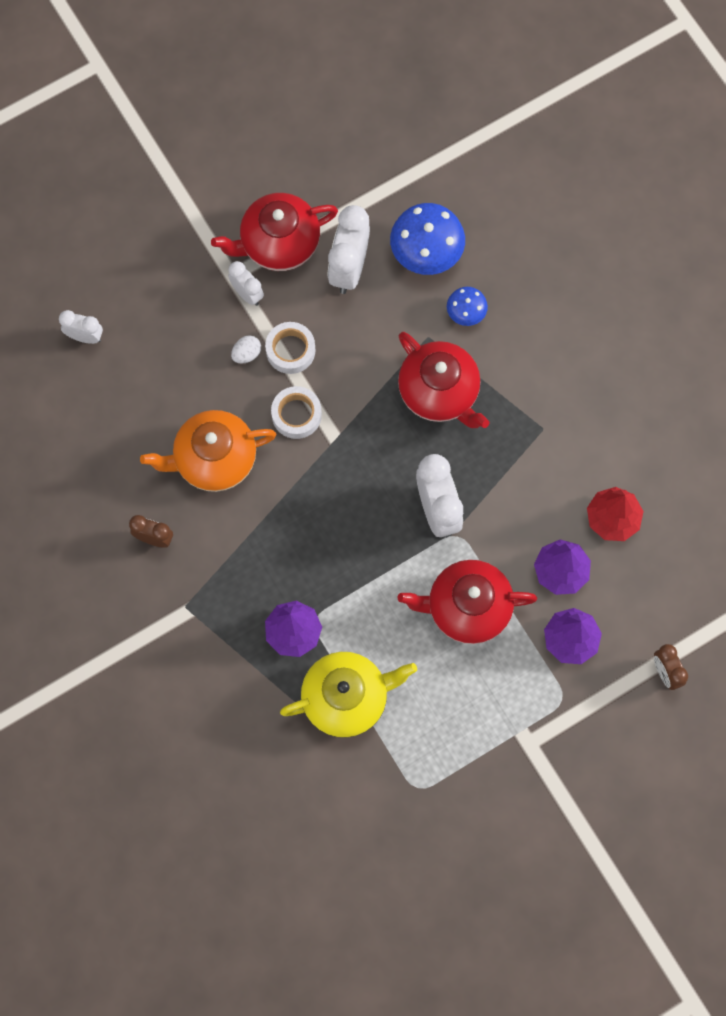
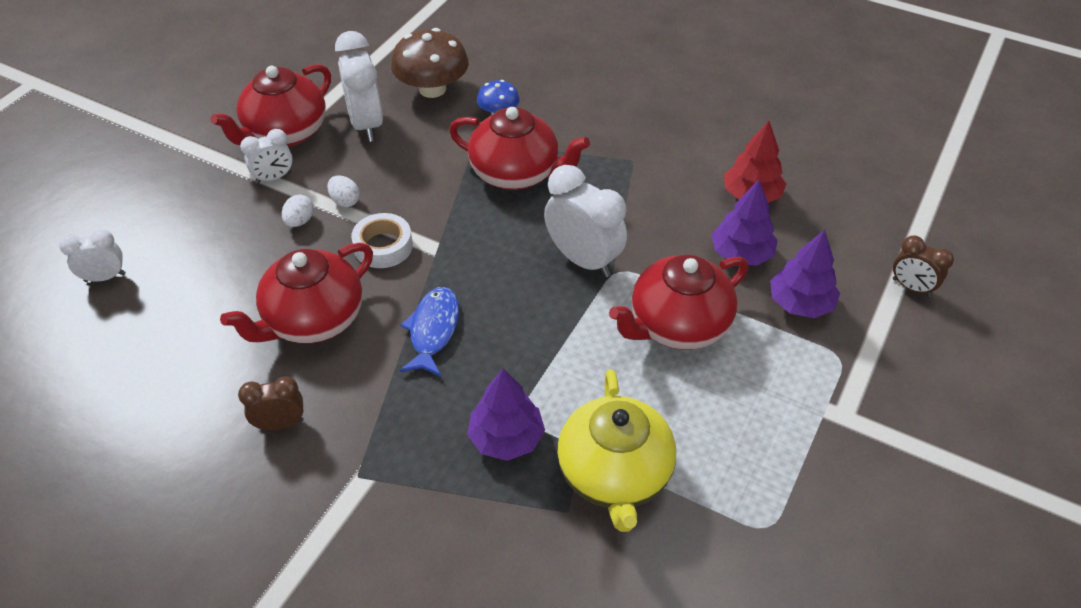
camera: 30 degrees left, 25 degrees down
(214, 459) = (313, 320): orange teapot -> red teapot
(247, 294) = (274, 178): white clock -> white clock turned 135 degrees clockwise
(290, 350) = (345, 201): white tape -> white egg
(292, 515) = (433, 330): none -> blue fish
(346, 698) = (614, 474): yellow teapot -> yellow teapot turned 135 degrees clockwise
(426, 251) = (432, 89): blue mushroom -> brown mushroom

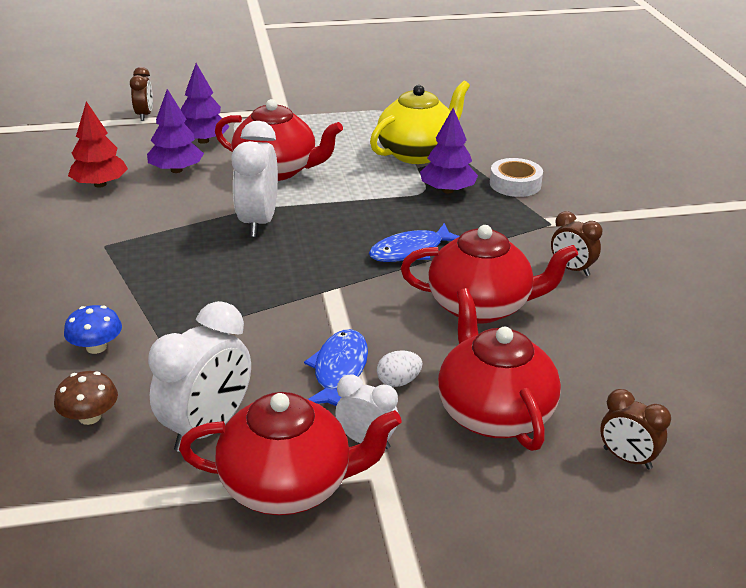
camera: 130 degrees left, 15 degrees down
(105, 277) = (627, 458): white clock -> brown clock
(345, 201) = (339, 370): white egg -> blue fish
(383, 246) = (364, 316): white tape -> white tape (515, 184)
(432, 89) = (90, 417): brown mushroom -> brown mushroom, size x0.54
(516, 174) = (187, 294): red teapot -> red teapot (493, 413)

